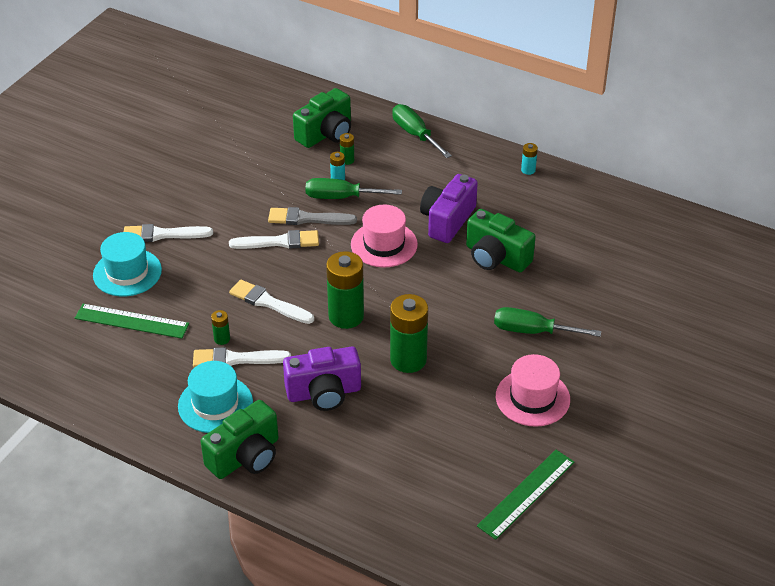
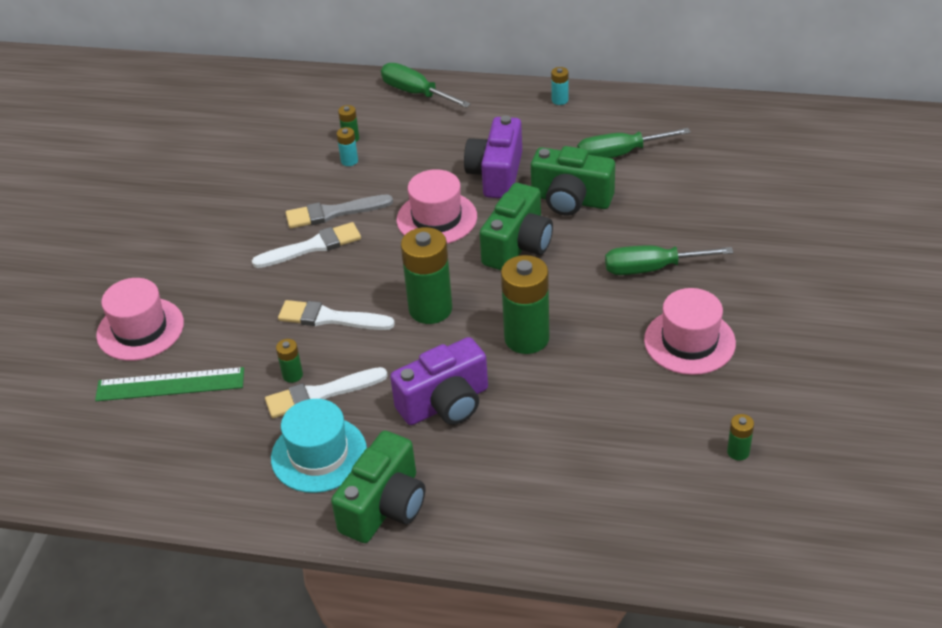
camera: 15 degrees left, 0 degrees up
(127, 272) = (140, 329): turquoise hat -> pink hat
(163, 234) = (166, 274): white brush -> none
(326, 134) = (313, 116): green camera -> green camera (518, 246)
(341, 197) = (362, 180): green screwdriver -> green screwdriver (619, 154)
(526, 494) = (738, 452): green ruler -> green battery

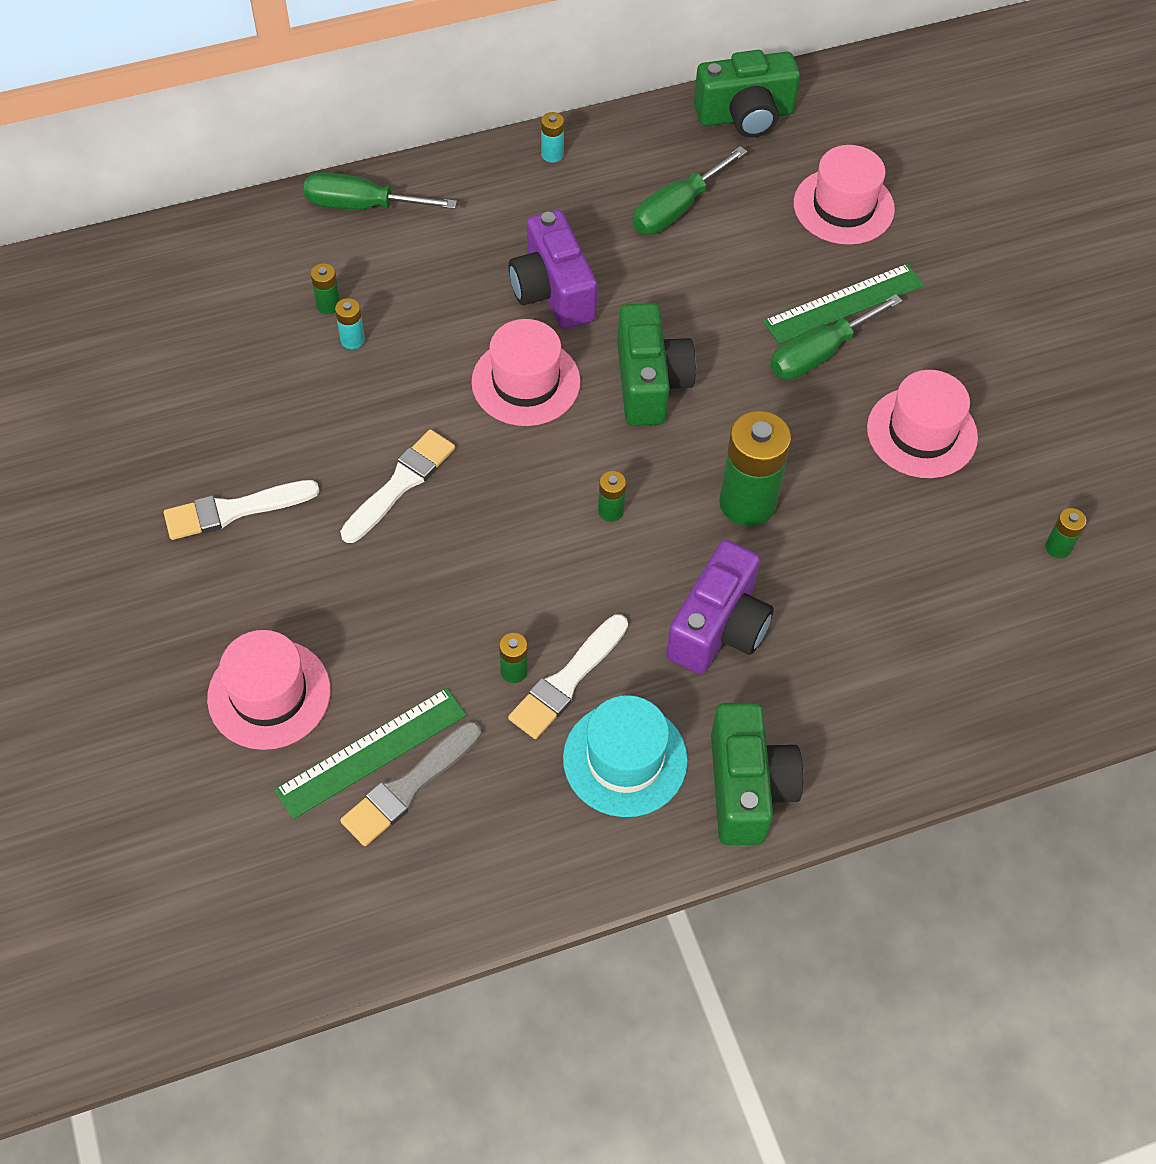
camera: 35 degrees left, 15 degrees up
(330, 318) = (500, 574): white brush -> white brush (234, 510)
(334, 213) = (390, 424): grey brush -> grey brush (408, 787)
(430, 309) = (610, 511): green battery -> green battery, size x0.45
(571, 200) = (666, 295): green camera -> green camera (745, 116)
(694, 245) = (844, 303): none -> green ruler
(742, 188) = (843, 206): none -> pink hat

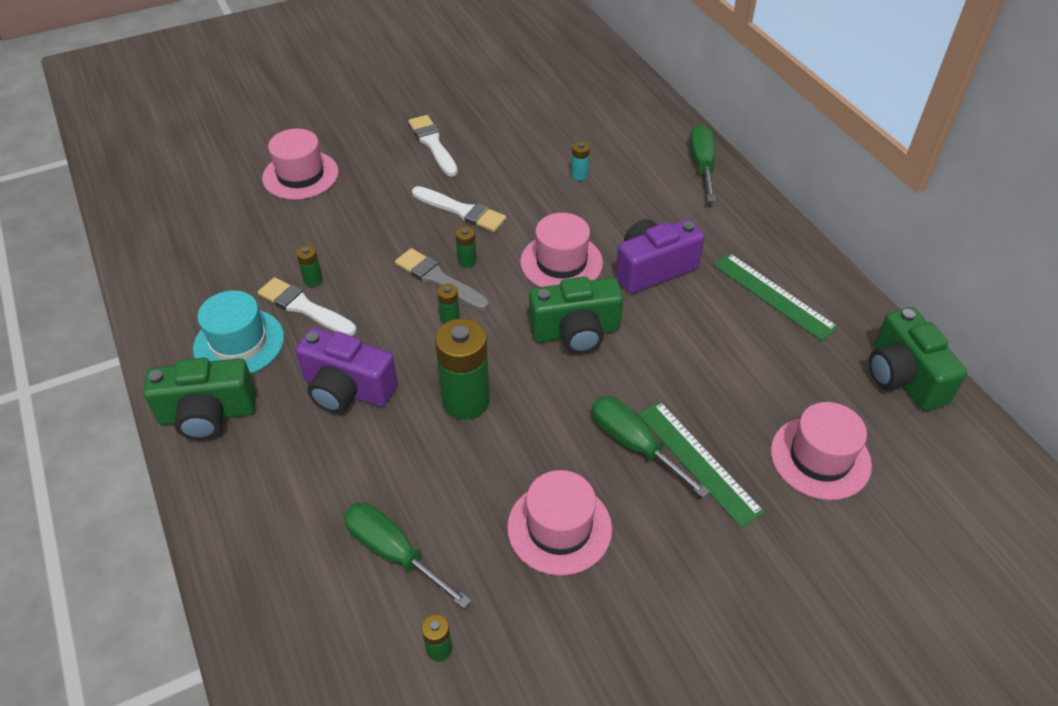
camera: 85 degrees right, 10 degrees down
(328, 305) = (606, 161): green battery -> green battery (467, 261)
(371, 752) = (256, 222): green ruler -> green ruler (773, 295)
(408, 787) = (230, 240): grey brush -> grey brush (438, 279)
(552, 154) = (796, 256): turquoise battery -> none
(676, 209) = (768, 336): green screwdriver -> green screwdriver (394, 552)

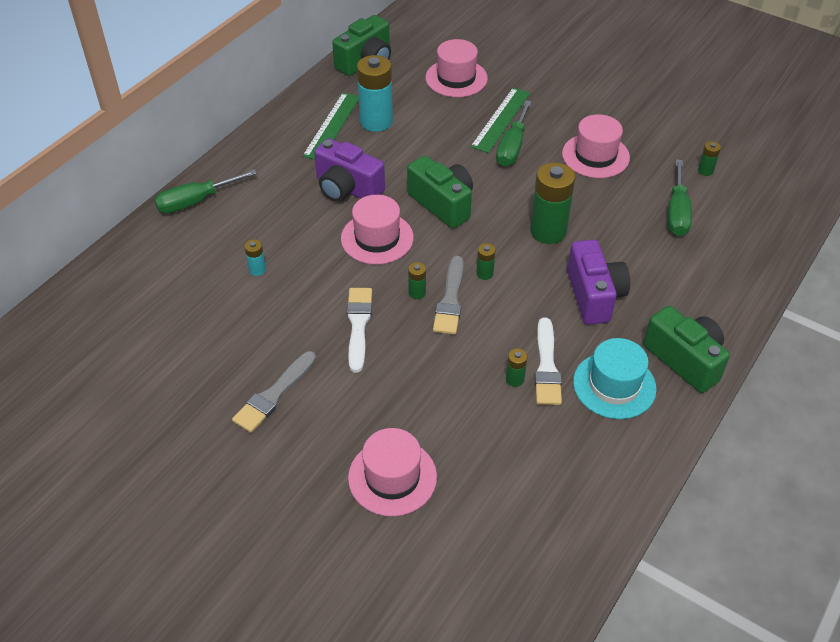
camera: 120 degrees left, 0 degrees up
(433, 144) = (274, 395): white brush -> grey brush
(761, 336) = (376, 121): none -> turquoise battery

